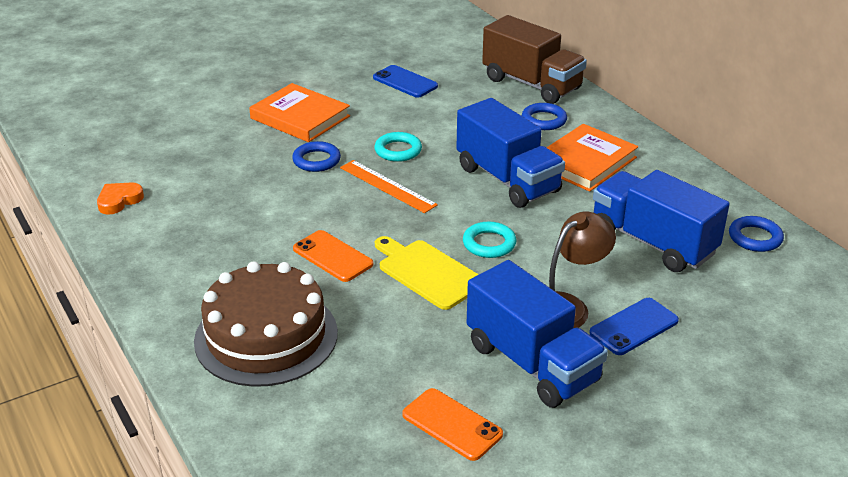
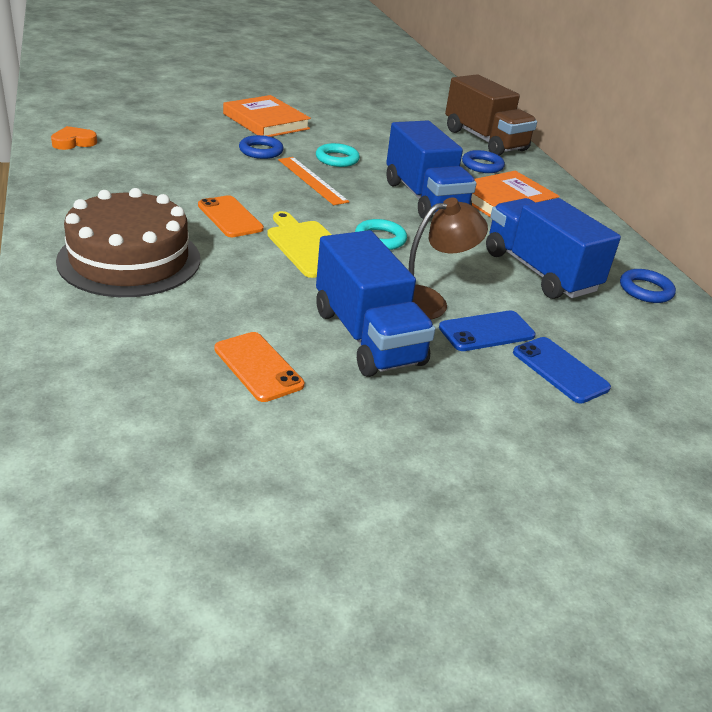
camera: 10 degrees right, 0 degrees up
(405, 82) = (372, 117): blue phone -> blue phone (560, 370)

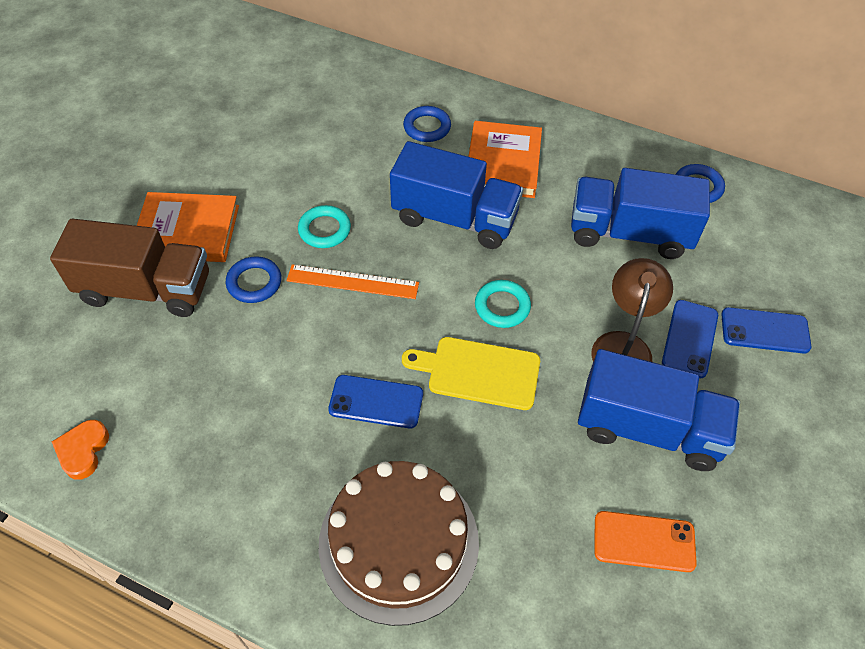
camera: 45 degrees left, 20 degrees up
(230, 217) = (376, 402): orange phone -> blue phone
(485, 140) = (379, 85): brown truck -> brown truck (146, 289)

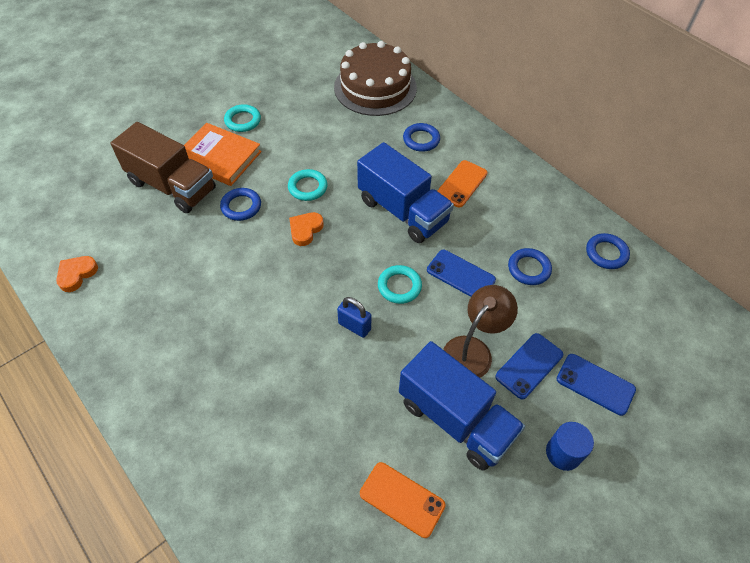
camera: 25 degrees right, 0 degrees up
(190, 175) = (243, 121): none -> turquoise ring
(352, 282) = (305, 230): orange ruler -> orange heart
(376, 402) = (272, 318): blue phone -> blue phone (460, 275)
(399, 542) = (231, 420): brown cake -> brown cake (375, 87)
(478, 372) = (354, 326): yellow cutting board -> blue padlock
(503, 163) = (461, 184): orange book -> orange phone
(629, 233) = (529, 269): blue truck -> blue ring
(775, 416) = (563, 453): none -> blue cylinder

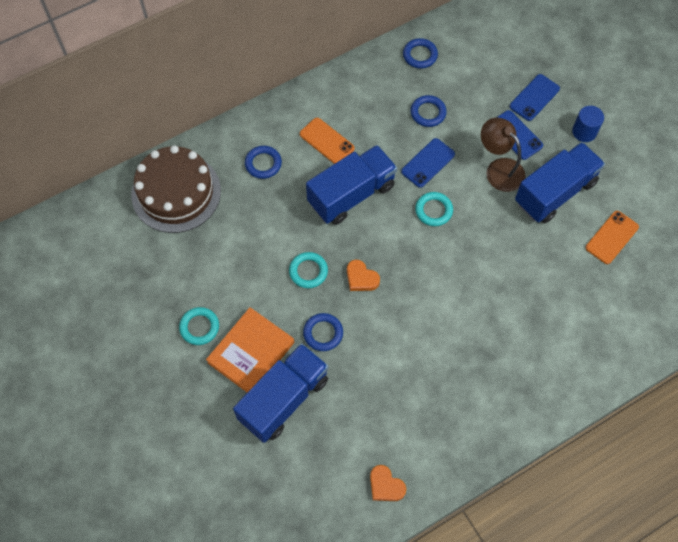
camera: 80 degrees left, 10 degrees up
(172, 186) = (284, 399): brown truck -> blue truck
(354, 326) = (469, 250): blue padlock -> none

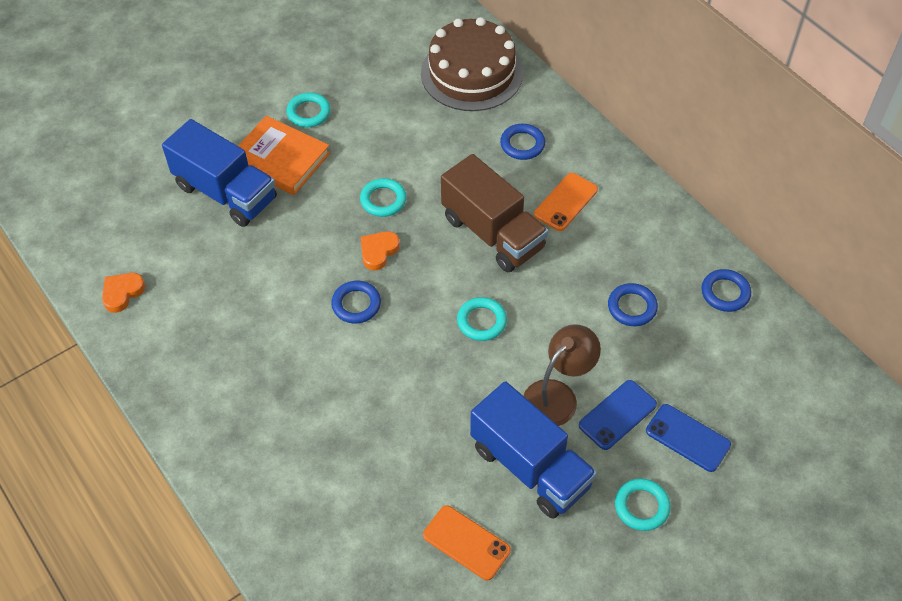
camera: 85 degrees right, 10 degrees down
(323, 333) = (305, 220): blue ring -> blue ring (356, 304)
(351, 194) = (493, 233): blue truck -> brown truck
(428, 163) = (552, 311): blue phone -> none
(584, 132) = (641, 506): blue cylinder -> turquoise ring

